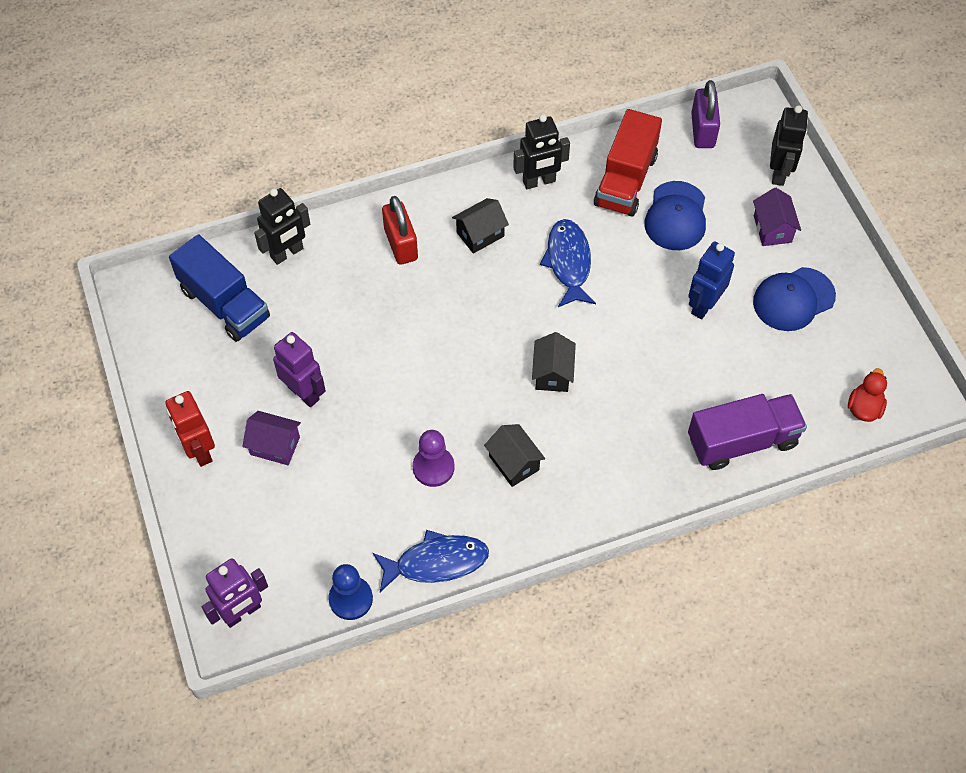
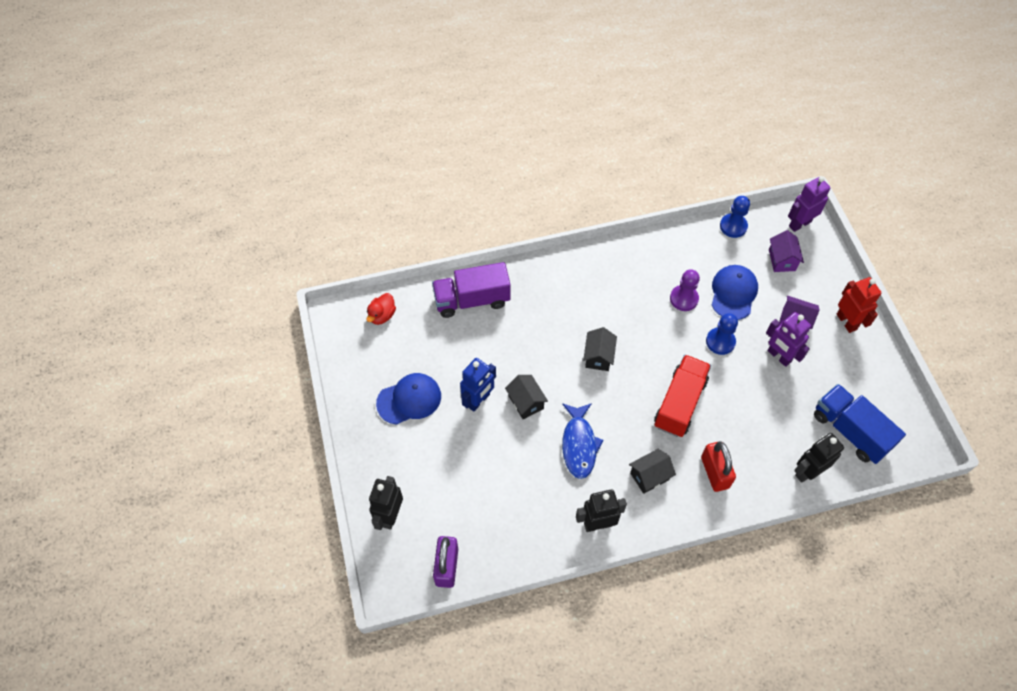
camera: 175 degrees left, 0 degrees up
(383, 407) = (720, 341): none -> blue pawn
(436, 562) = (680, 242): blue fish -> none
(514, 463) = (629, 297): black house -> black house (526, 402)
(626, 180) = (523, 519): red truck -> red truck (679, 403)
(676, 216) = (486, 480): blue cap -> blue cap (733, 293)
(772, 229) = (410, 461): purple house -> purple house (782, 260)

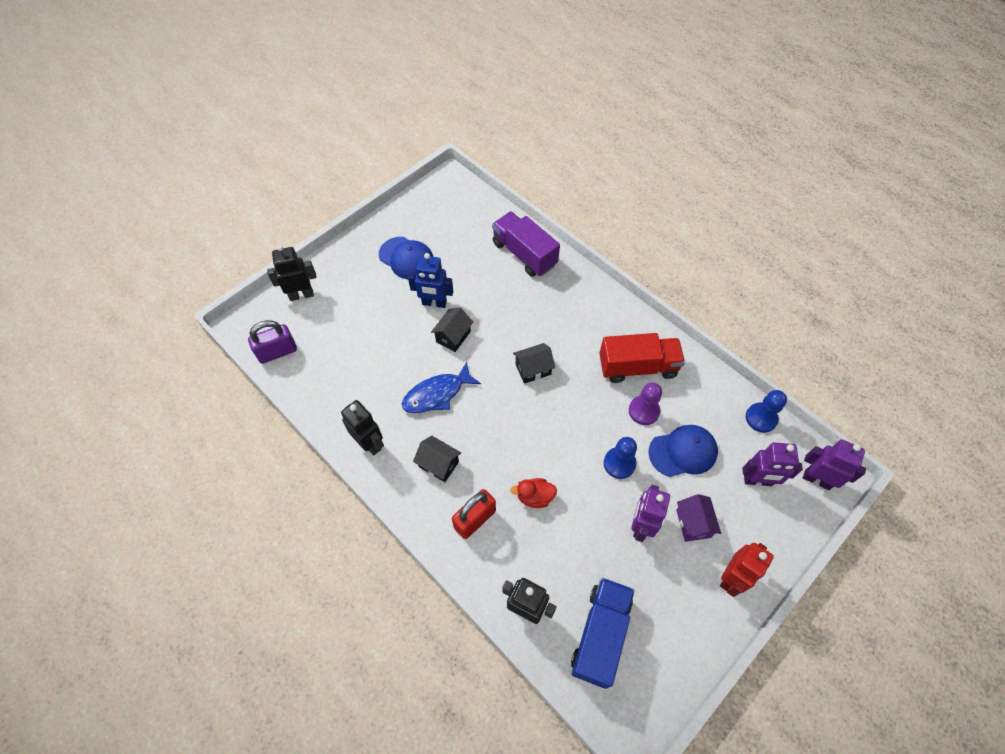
camera: 60 degrees right, 0 degrees up
(382, 315) = (469, 205): red duck -> red duck (534, 497)
(679, 403) = (528, 457): red truck -> red truck (637, 367)
(782, 260) = (757, 481): purple house -> purple robot

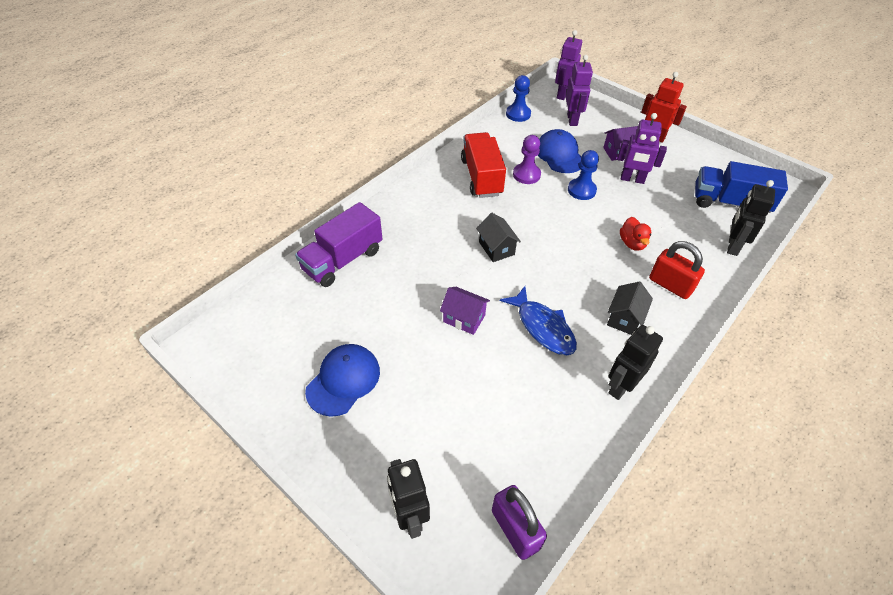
camera: 95 degrees left, 10 degrees down
(434, 303) = (417, 342): blue robot -> none
(453, 336) = (464, 318): black house -> purple house

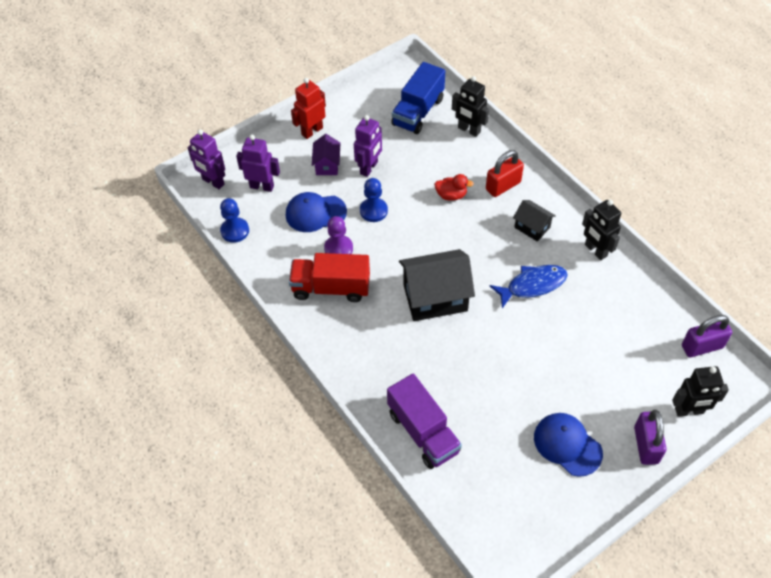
camera: 75 degrees left, 5 degrees up
(353, 463) = (646, 445): none -> purple padlock
(464, 318) = (514, 340): purple house -> none
(496, 248) = (435, 297): black house -> black house, size x1.89

